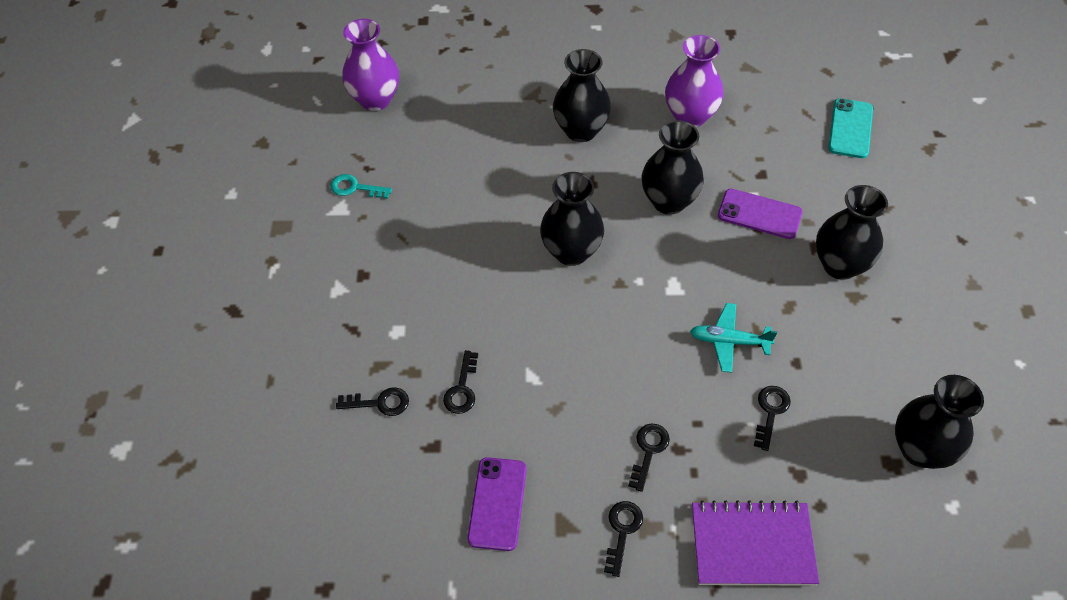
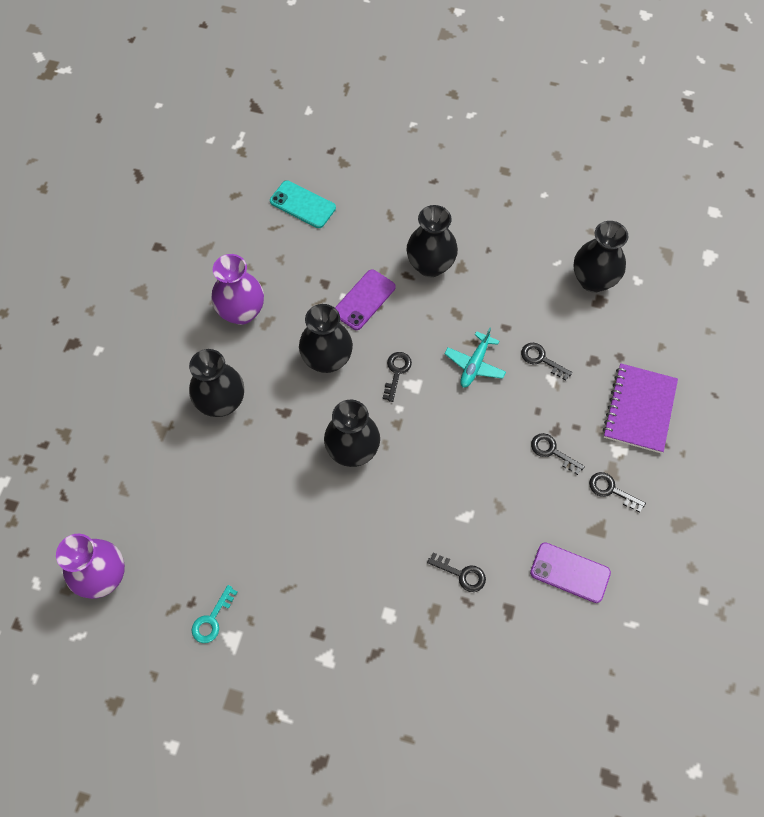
camera: 75 degrees left, 10 degrees up
(379, 403) = (456, 645): black key -> black key (396, 372)

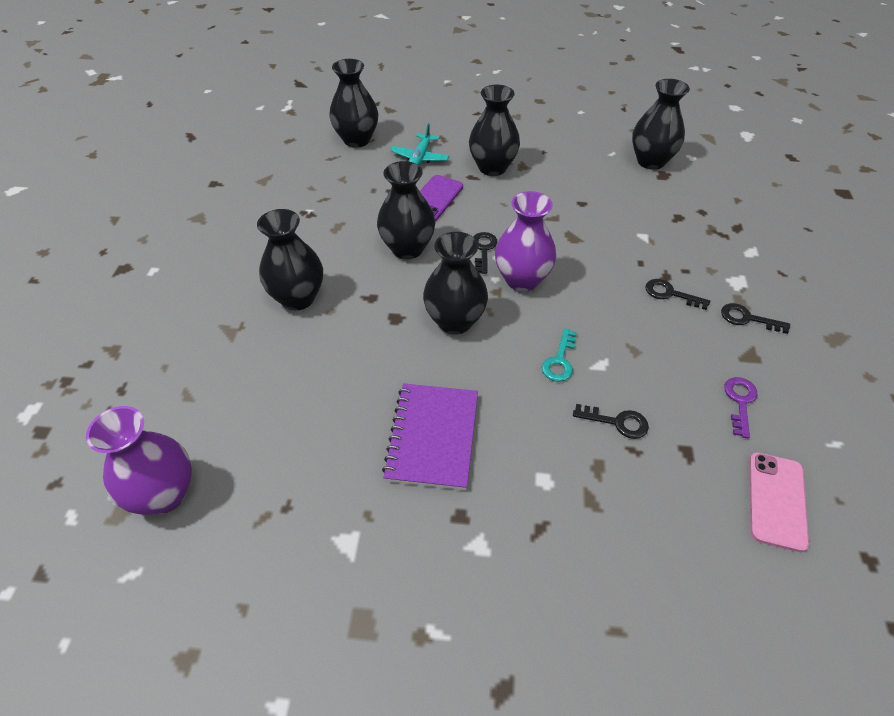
camera: 10 degrees left, 15 degrees down
(212, 619) = (316, 522): turquoise key -> turquoise key (559, 360)
(241, 312) = (309, 222): purple vase -> purple vase (522, 280)
(302, 205) = (357, 140): turquoise phone -> black vase
(474, 365) = (562, 234): turquoise plane -> turquoise plane (420, 158)
(541, 359) = (627, 222): black key -> none
(562, 663) = (776, 500): none -> pink phone
(570, 572) = (740, 402): purple phone -> purple key
(639, 409) = (741, 249): purple notebook -> purple notebook (432, 437)

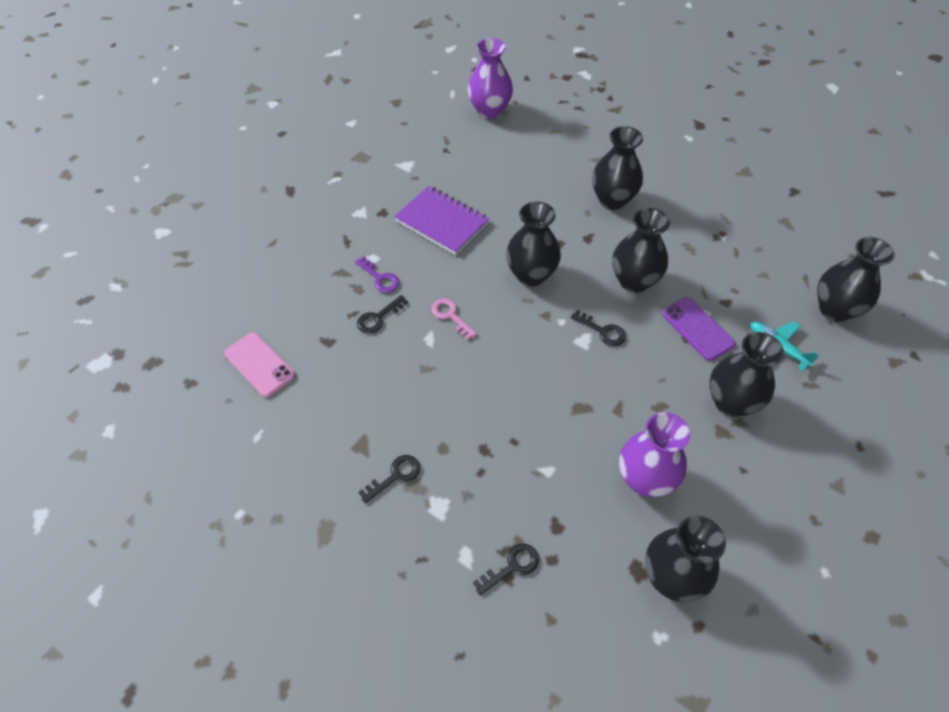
camera: 120 degrees right, 5 degrees up
(522, 280) = (548, 338): purple vase -> purple vase (645, 479)
(559, 360) = (450, 316): turquoise key -> pink key
(670, 294) = (462, 437): black key -> black key (512, 566)
(740, 402) = (333, 402): purple key -> purple key (380, 278)

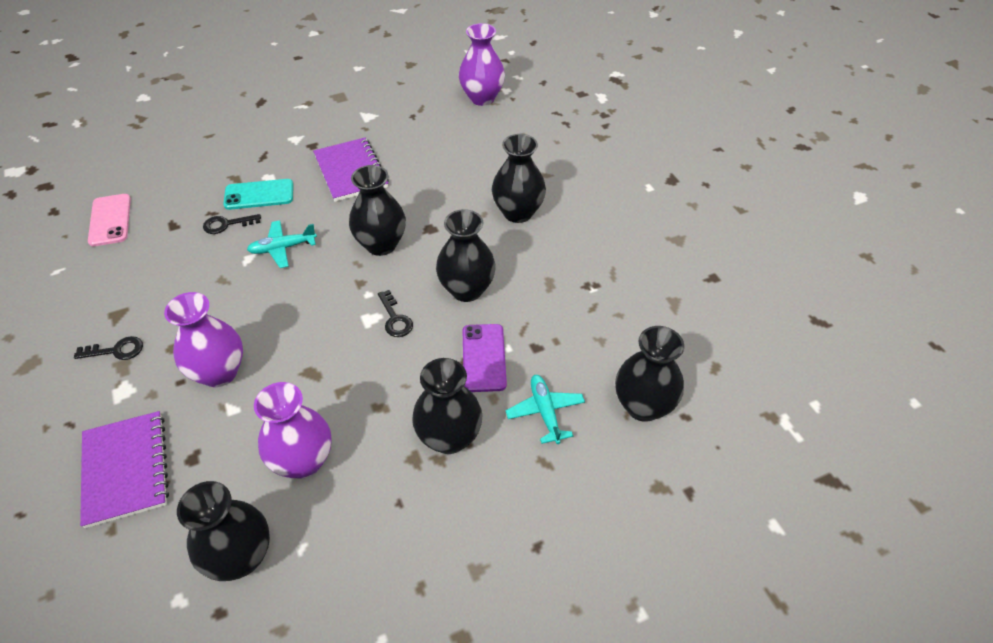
camera: 30 degrees right, 5 degrees down
(380, 278) = (259, 195): purple key -> turquoise phone
(450, 316) = (282, 248): pink key -> turquoise plane
(506, 447) = (219, 372): none -> purple vase
(512, 566) = (126, 469): black key -> purple notebook

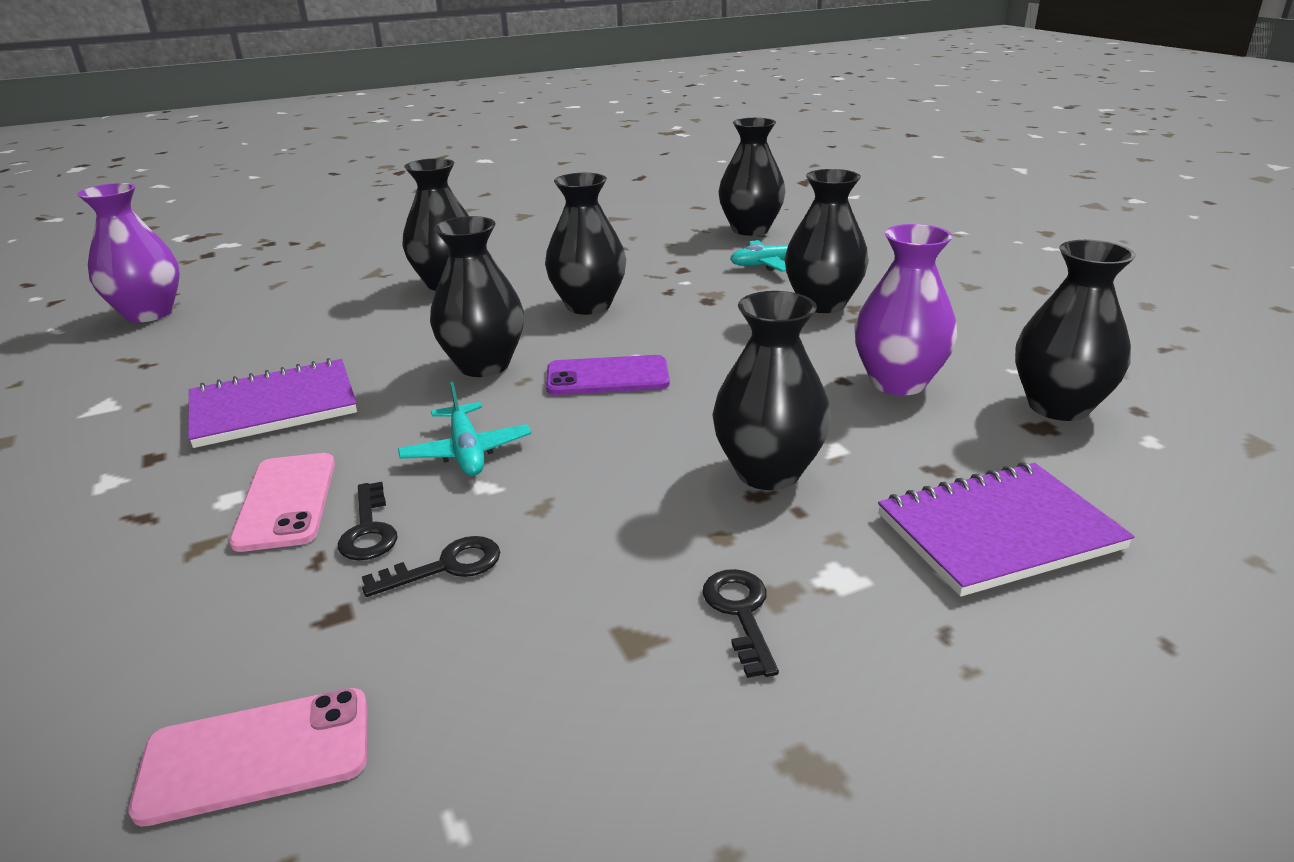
camera: 90 degrees left, 20 degrees down
(219, 372) = (768, 472): purple vase -> black vase
(259, 195) = (286, 501): turquoise phone -> pink phone
(395, 318) = (641, 344): black key -> black key (446, 566)
(483, 358) = (702, 292): purple phone -> purple phone (607, 377)

